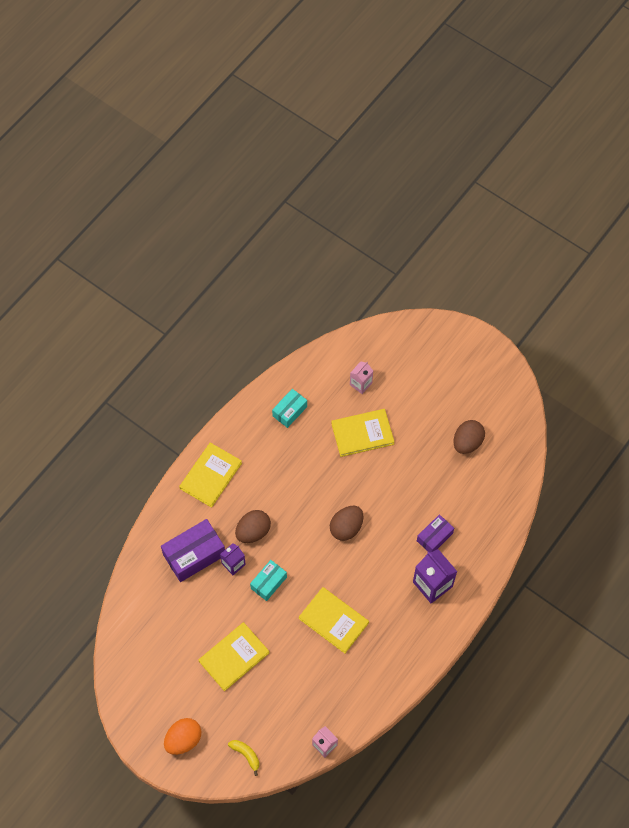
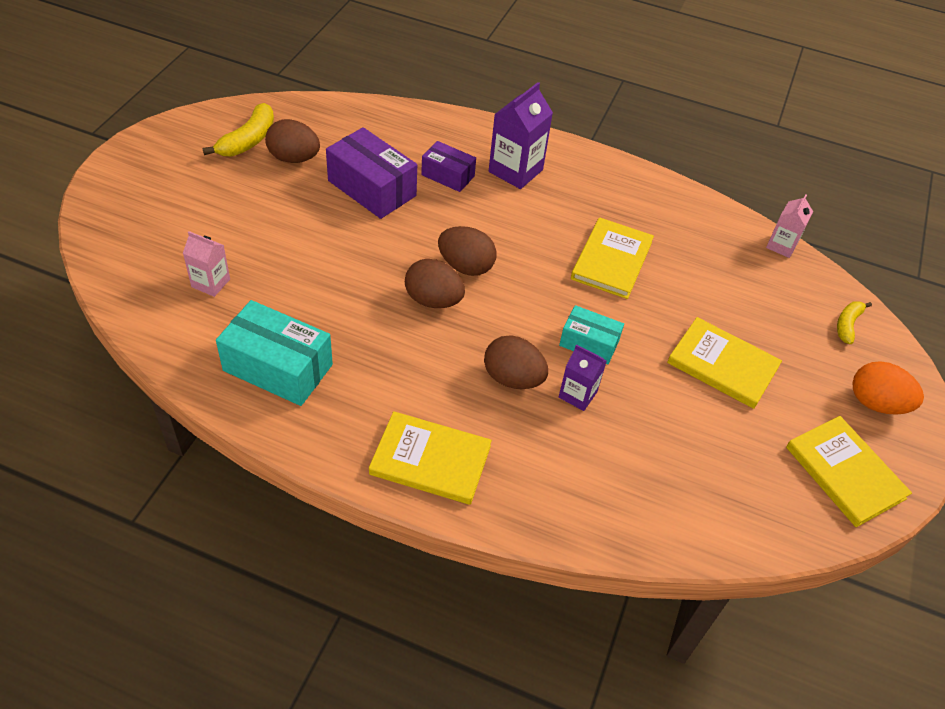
camera: 110 degrees left, 15 degrees down
(194, 555) = (584, 453): purple box -> purple box (372, 188)
(289, 411) = (278, 367): turquoise box -> turquoise box, size x1.66
(322, 502) = (433, 300): none -> brown egg
(362, 433) = (302, 269): yellow book -> yellow book (844, 473)
(490, 417) = (248, 140): none -> yellow banana

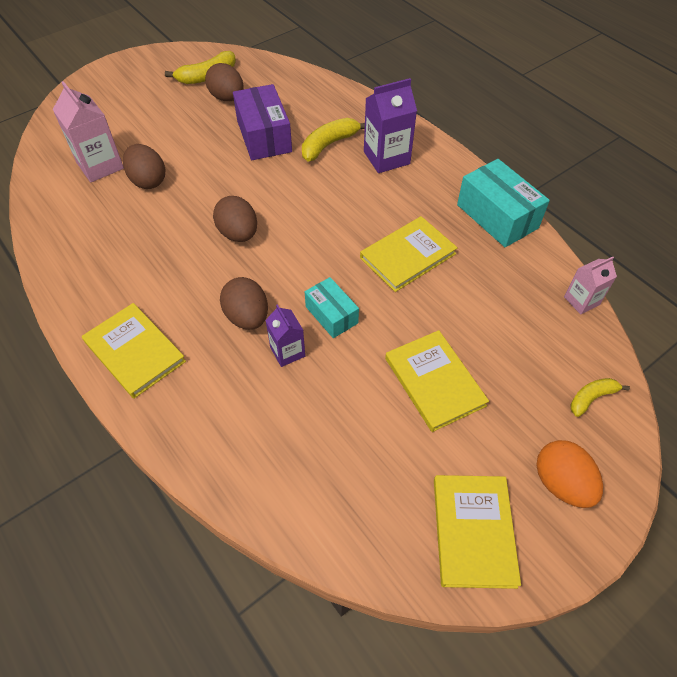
camera: 35 degrees right, 5 degrees up
(211, 283) = (100, 166): pink carton -> pink carton, size x1.67
(278, 367) = (92, 240): turquoise box -> turquoise box (497, 216)
(448, 175) = (329, 144): purple box -> yellow banana
(465, 266) = (284, 217): brown egg -> brown egg (148, 181)

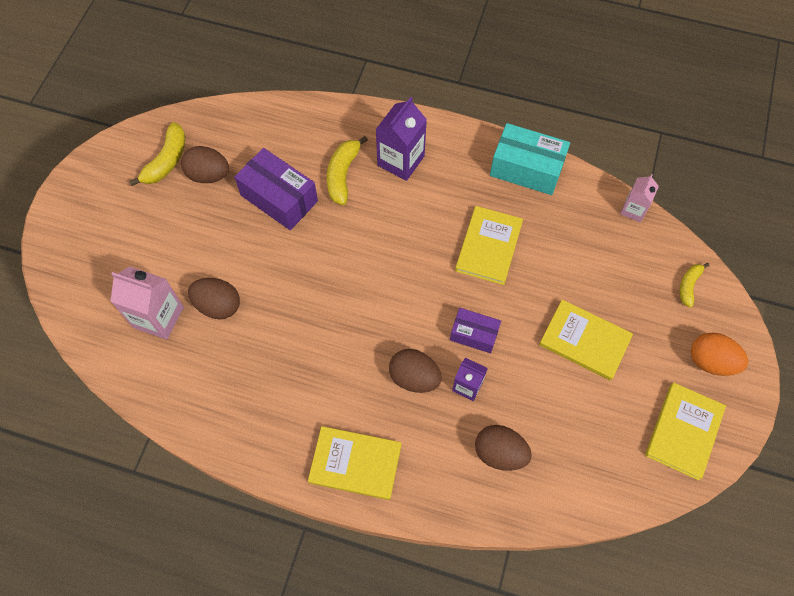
camera: 35 degrees left, 10 degrees up
(238, 234) = (343, 309): brown egg -> brown egg (499, 453)
(331, 315) = (474, 334): turquoise box -> purple box
(473, 531) = (683, 431): yellow book -> yellow book turned 60 degrees clockwise

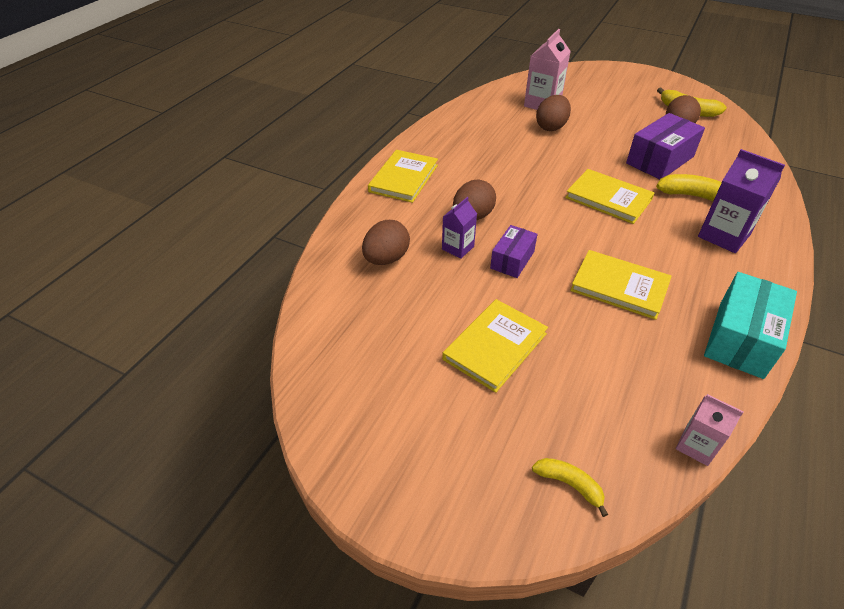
camera: 100 degrees right, 20 degrees down
(683, 431) = (362, 417): yellow book -> yellow book (608, 198)
(710, 361) = (448, 477): orange egg -> none

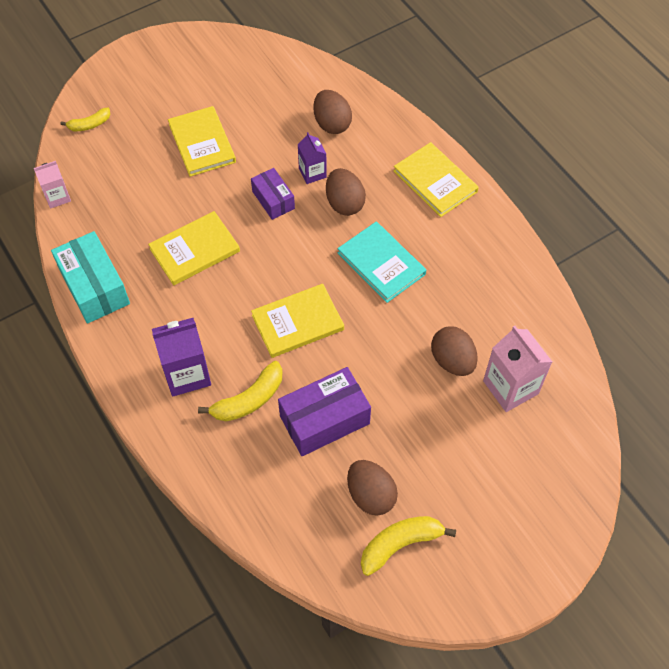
camera: 120 degrees right, 15 degrees up
(510, 178) = (381, 263): none -> turquoise book
(660, 160) = (324, 420): purple box -> purple box turned 75 degrees clockwise

